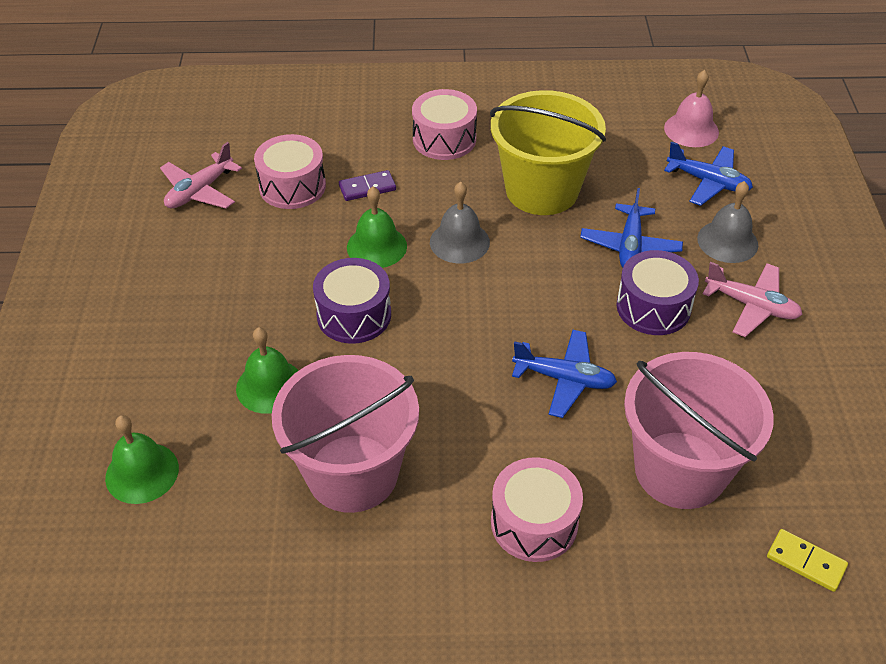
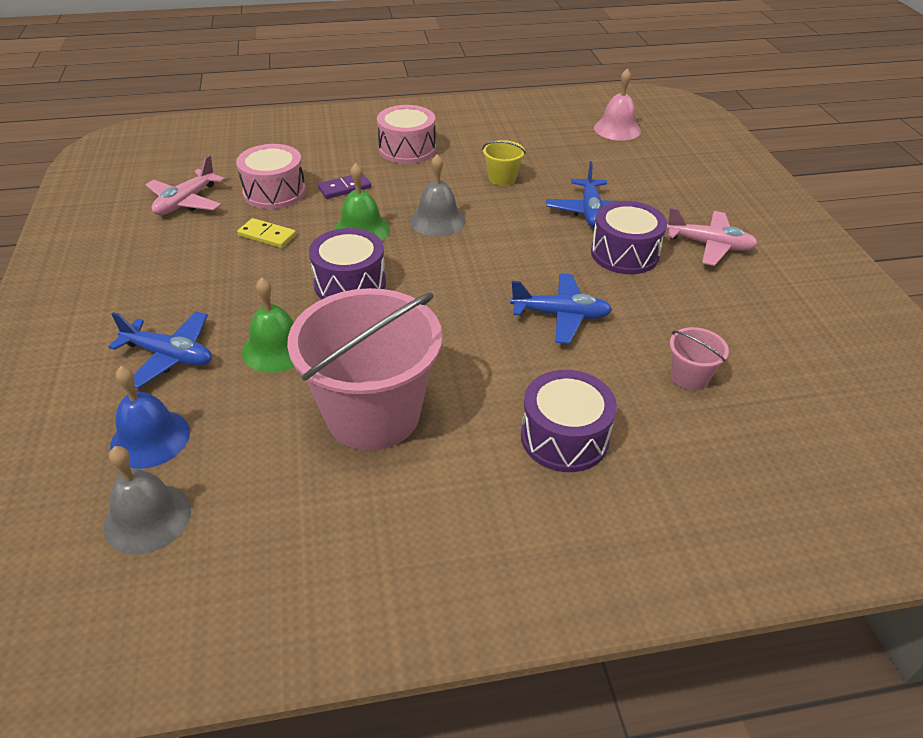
camera: 10 degrees left, 5 degrees down
(142, 472) = (150, 438): green bell -> blue bell
(534, 523) = (564, 437): pink drum -> purple drum
(542, 190) = (502, 178): yellow bucket -> yellow bucket, size x0.42
(680, 470) = (689, 377): pink bucket -> pink bucket, size x0.42
(708, 182) = (643, 162): blue plane -> blue plane (169, 356)
(727, 241) = (673, 201): grey bell -> grey bell (147, 518)
(806, 562) = (831, 440): yellow domino -> yellow domino (267, 235)

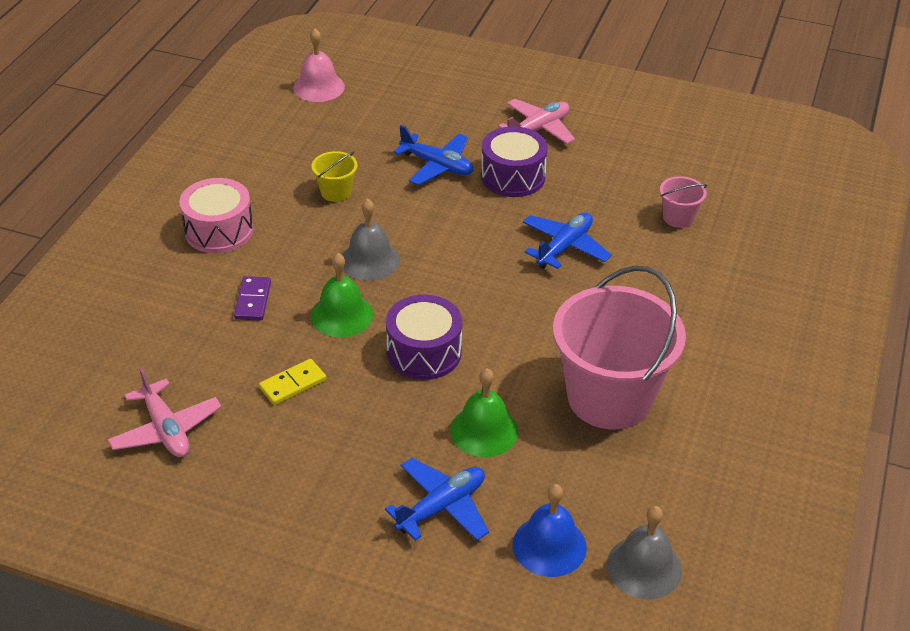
camera: 60 degrees left, 0 degrees up
(274, 192) = (211, 354): pink drum -> none
(564, 437) = (698, 306): purple drum -> none

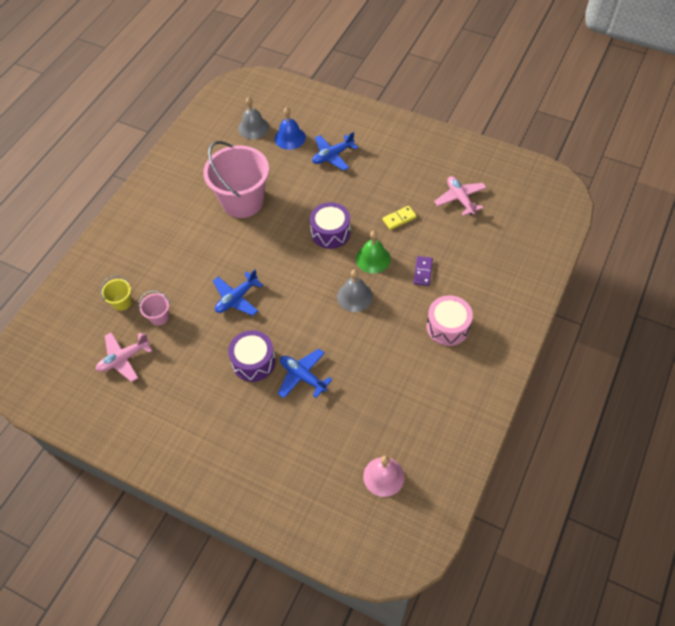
camera: 170 degrees left, 15 degrees up
(336, 192) = (373, 356): yellow bucket -> yellow bucket (122, 302)
(484, 430) = (307, 189): green bell -> none
(538, 129) = (223, 410): pink plane -> pink plane (124, 359)

